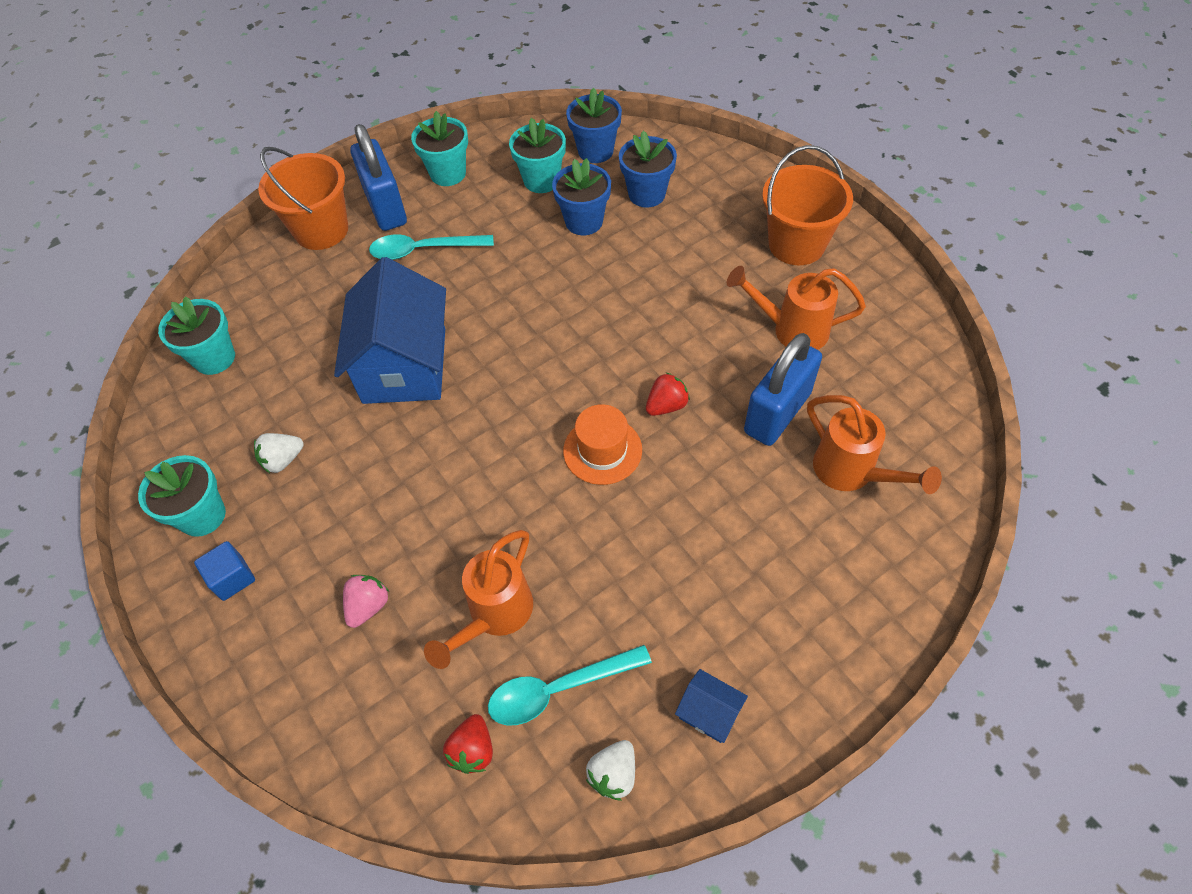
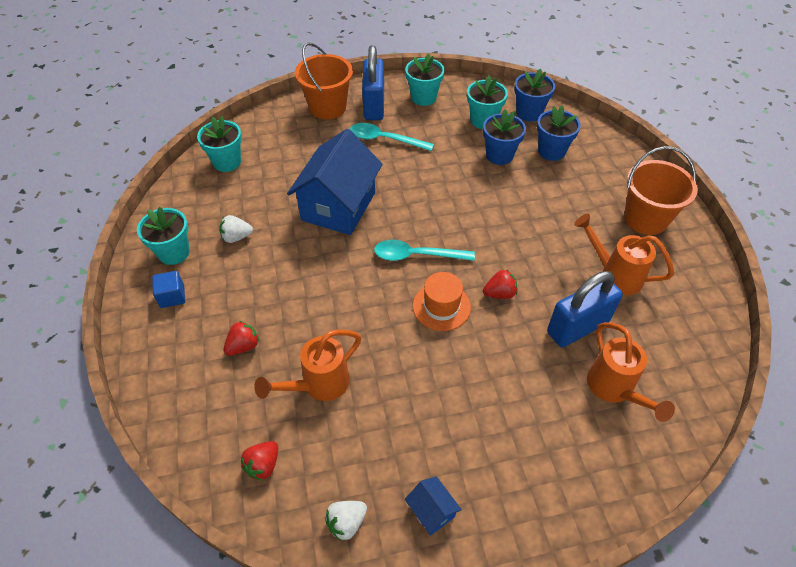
camera: 20 degrees right, 5 degrees down
(368, 606) = (243, 346): pink strawberry -> red strawberry
(558, 689) = (337, 450): turquoise spoon -> turquoise spoon (416, 255)

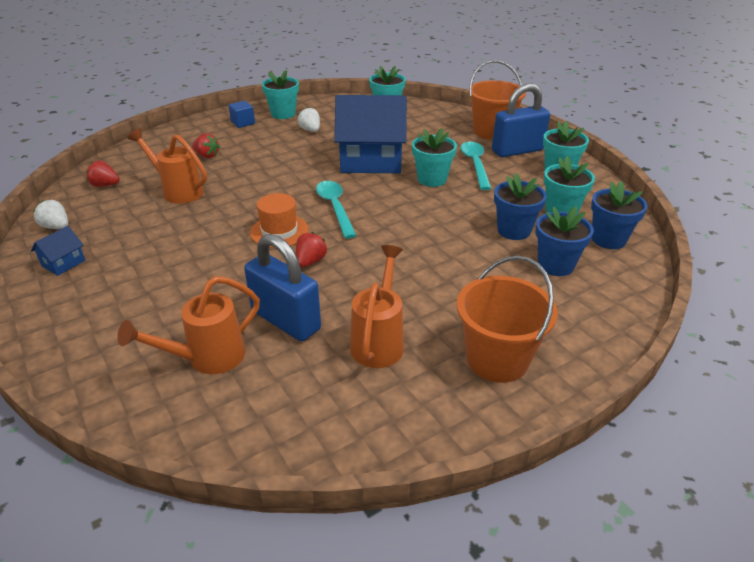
camera: 70 degrees right, 15 degrees down
(397, 175) = (432, 179): none -> turquoise flower pot
(499, 293) = (310, 261): red strawberry -> red strawberry turned 120 degrees counterclockwise

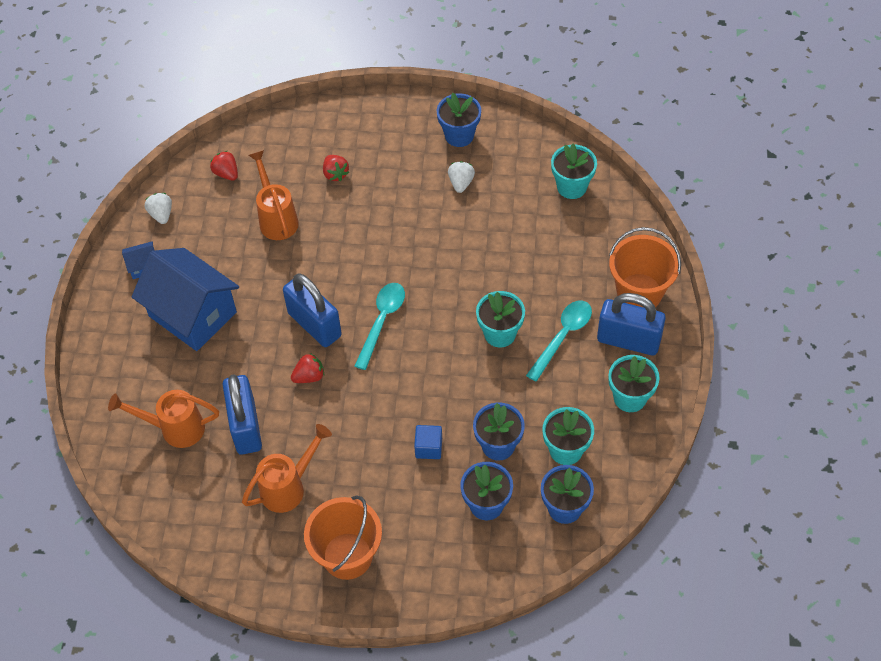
camera: 40 degrees right, 20 degrees up
(243, 123) = (408, 131): blue cube -> blue cube (428, 448)
(279, 231) = (315, 324): orange hat -> blue padlock
(283, 114) = (459, 135): turquoise flower pot -> blue flower pot
(371, 161) = (472, 271): blue house -> blue house (193, 314)

